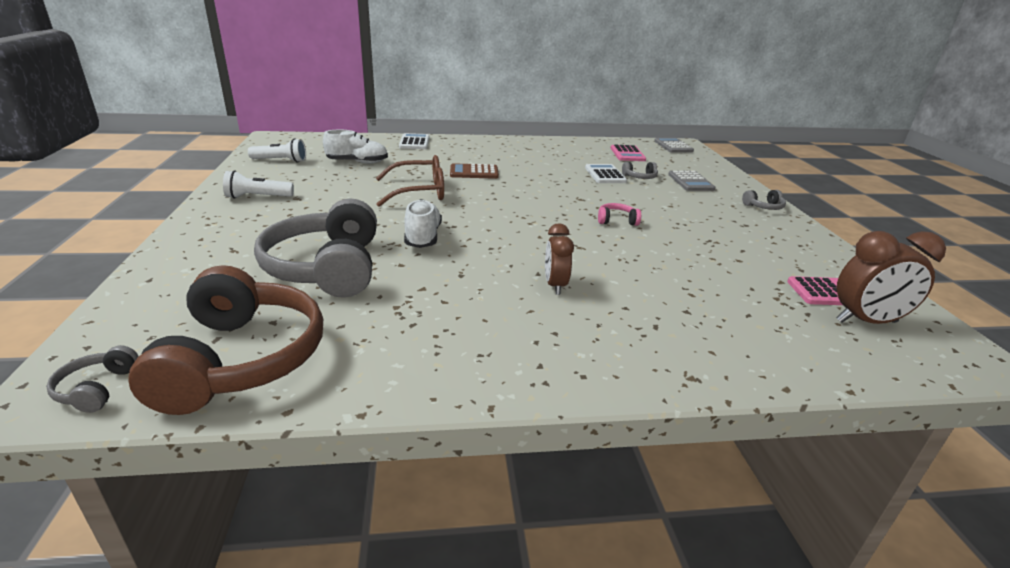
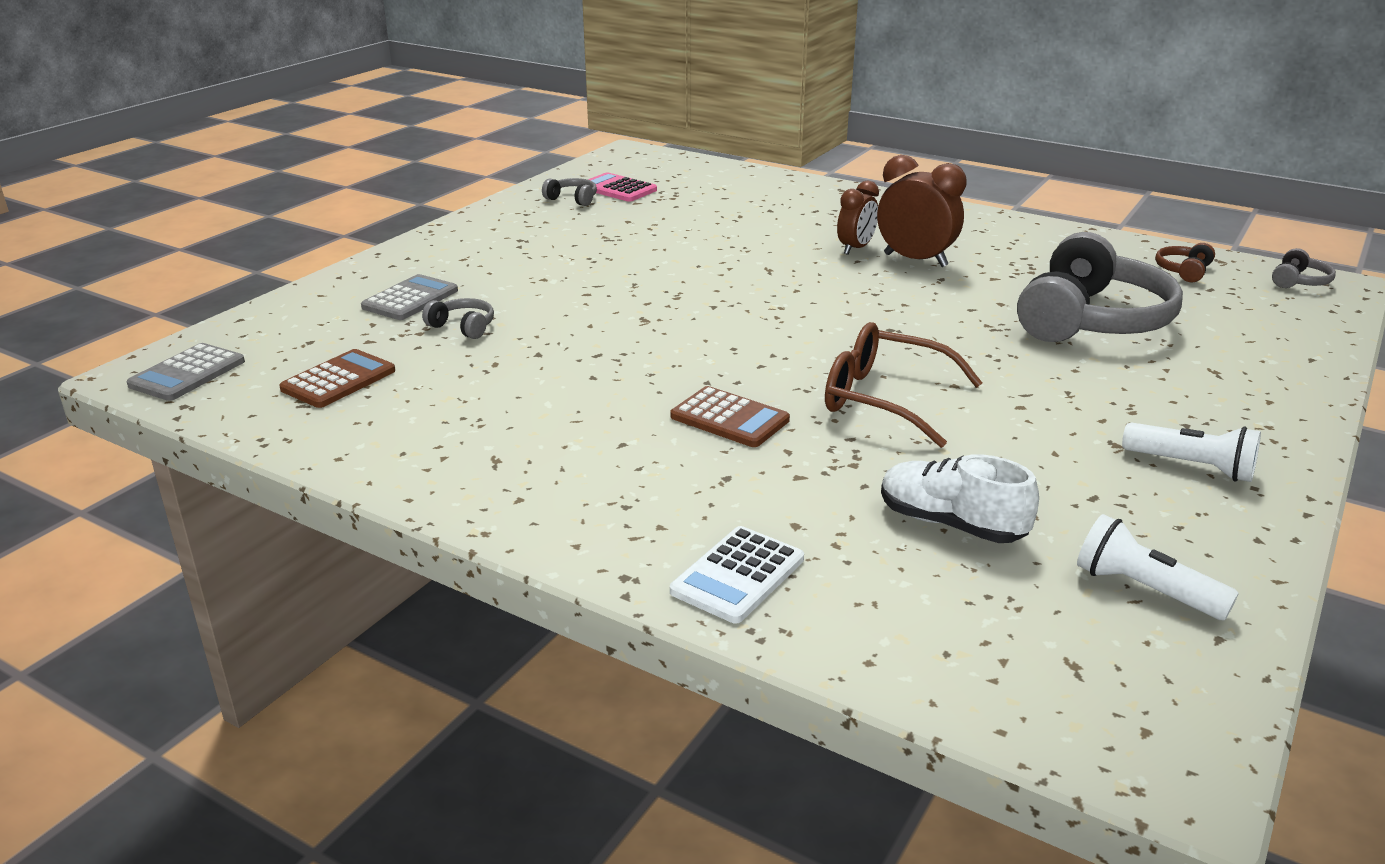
camera: 140 degrees left, 0 degrees up
(242, 359) = (1183, 271): brown headphones -> brown headphones, size x0.40
(423, 237) = (948, 325): white shoe -> none
(605, 175) = (506, 347): white calculator -> none
(616, 221) = (663, 281): pink headphones -> none
(627, 154) = (338, 380): pink calculator -> brown calculator
(764, 207) = (432, 247): grey headphones -> grey headphones (572, 199)
(866, 321) = (644, 175): brown clock -> brown clock (915, 260)

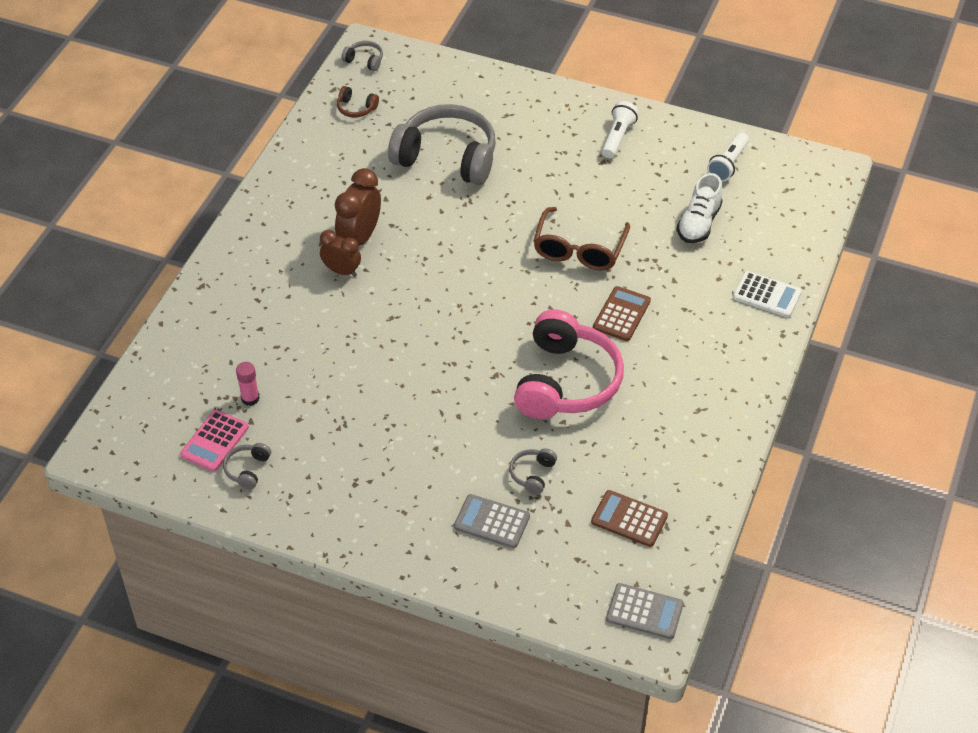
camera: 100 degrees left, 20 degrees up
(609, 363) = (566, 381): none -> pink headphones
(668, 203) = (250, 398): none -> pink glue stick

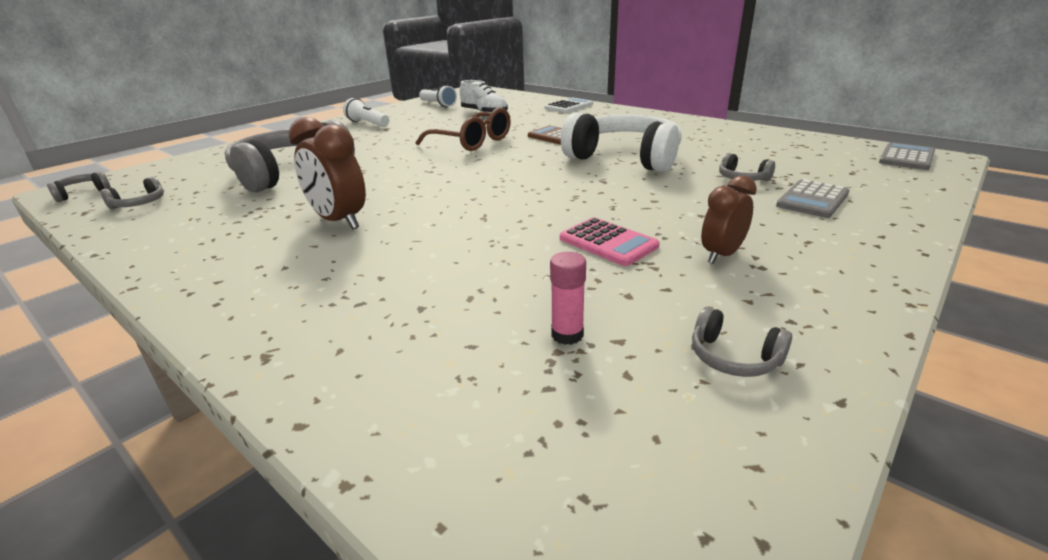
camera: 70 degrees left, 20 degrees down
(214, 441) = (658, 389): pink calculator -> pink calculator (608, 242)
(341, 271) = (378, 237): brown clock -> brown clock (721, 255)
(356, 108) = (139, 204): brown headphones -> grey headphones
(566, 381) = (625, 158): pink headphones -> white headphones
(629, 519) = (795, 153): brown calculator -> none

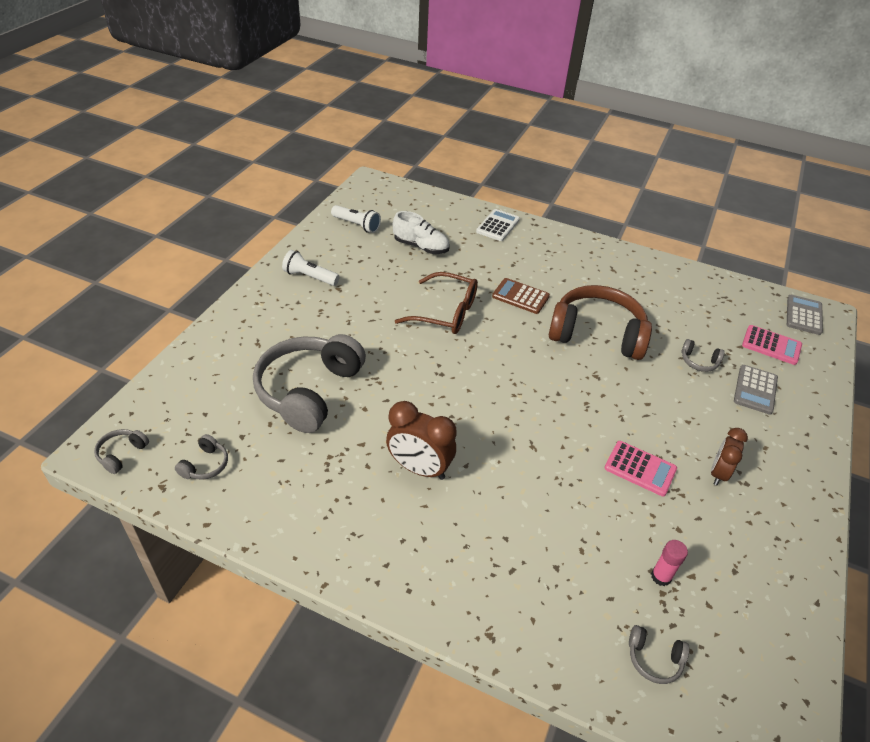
camera: 20 degrees left, 15 degrees up
(625, 158) = (597, 334): white headphones -> brown headphones
(733, 357) = (758, 578): grey headphones -> grey headphones (654, 659)
(850, 173) = (771, 345): none -> pink calculator

